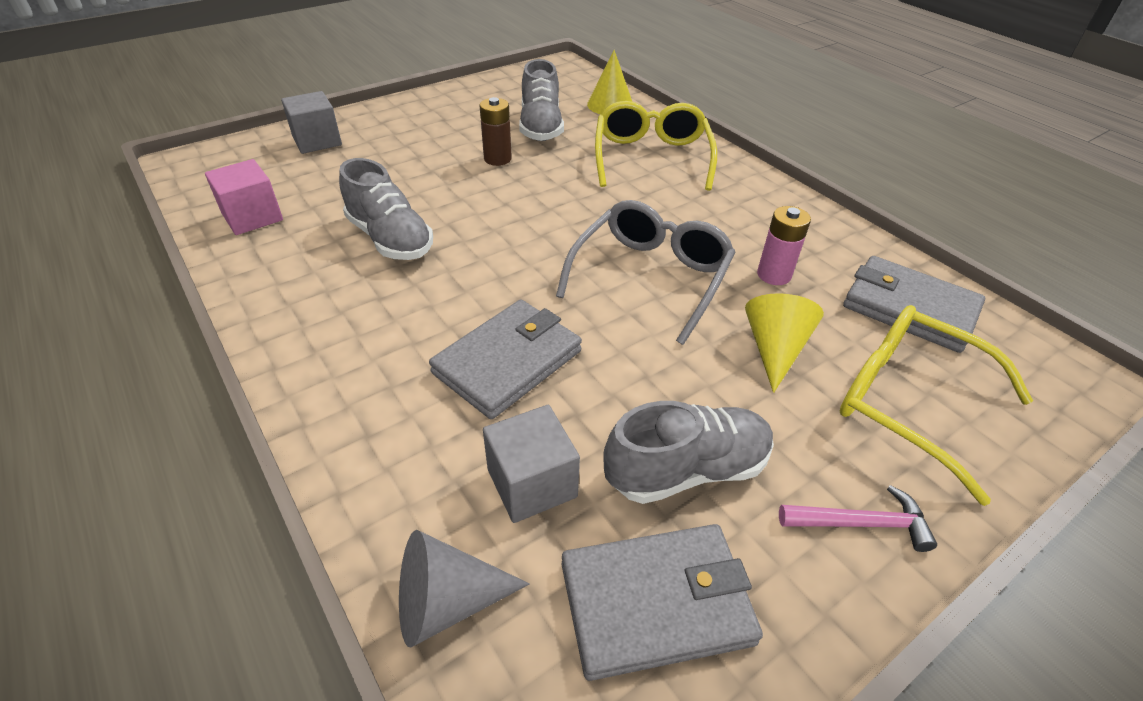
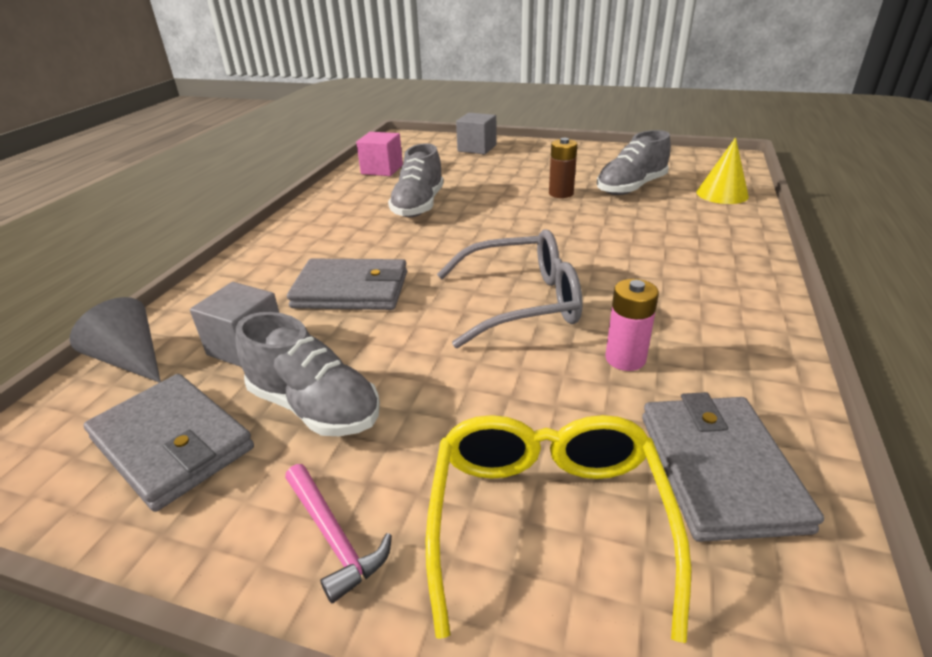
camera: 55 degrees right, 10 degrees down
(651, 157) = (685, 238): yellow glasses -> none
(774, 349) = (515, 398): yellow cone -> none

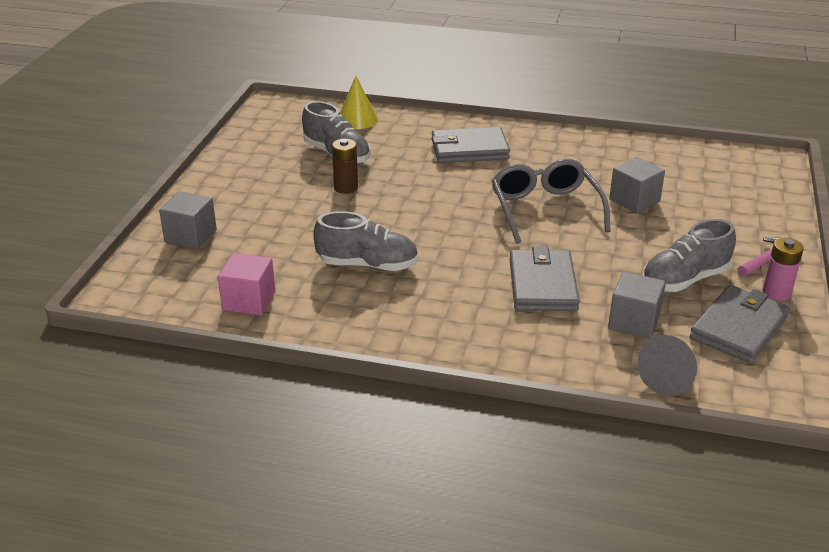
camera: 95 degrees left, 0 degrees up
(315, 407) = (684, 280): grey shoe -> grey shoe turned 150 degrees counterclockwise
(547, 520) = (728, 205): yellow glasses -> none
(553, 386) = (634, 200): none -> grey cube
(625, 359) = (600, 178): pink battery -> pink battery (776, 293)
(719, 470) = (678, 163): grey wallet -> grey wallet (469, 149)

